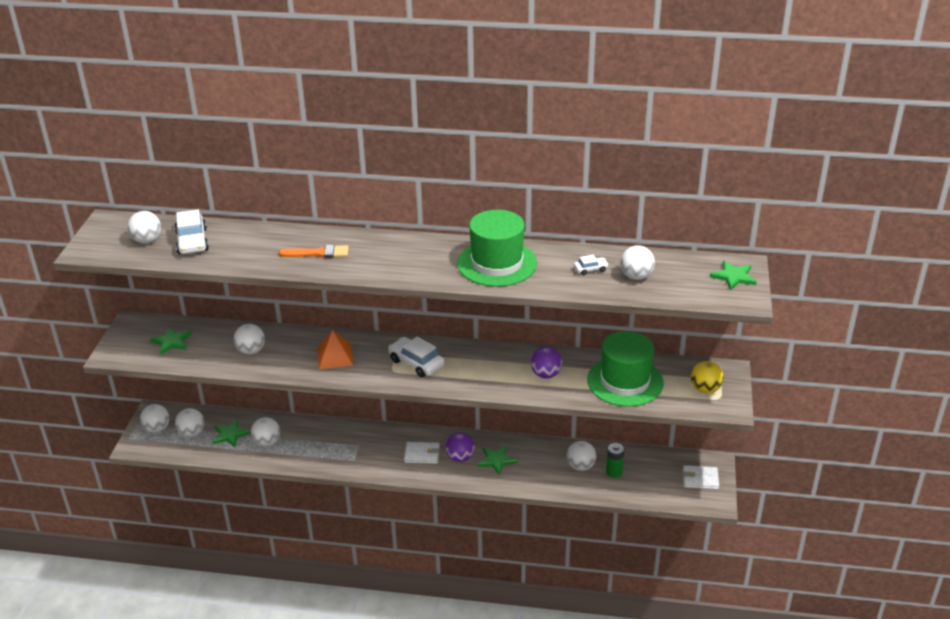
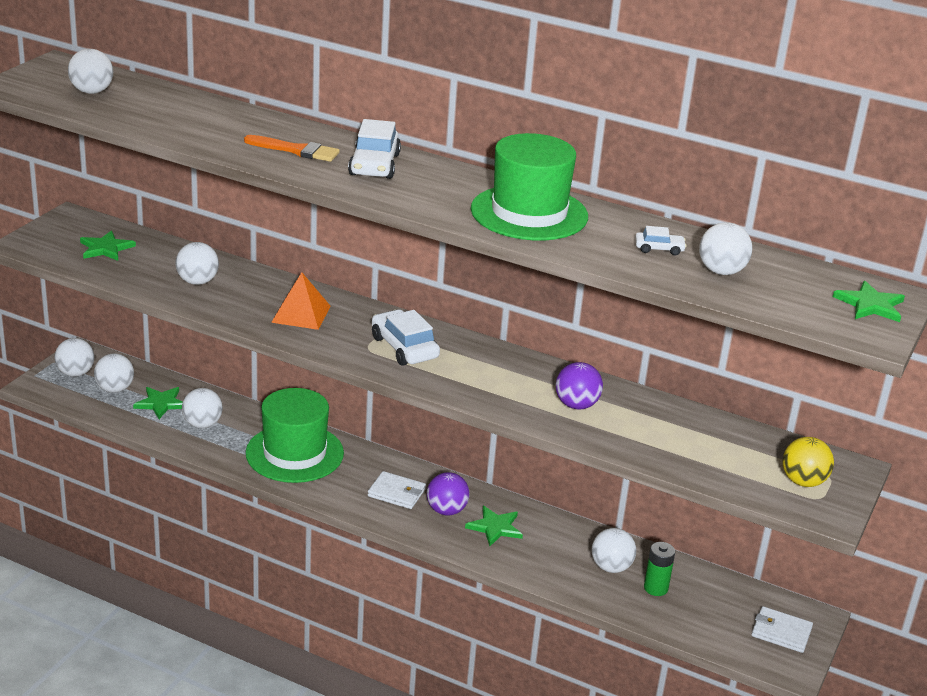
camera: 15 degrees right, 5 degrees down
(192, 241) = (146, 104): white car -> white car (374, 165)
(625, 381) = (687, 442): green hat -> green hat (294, 453)

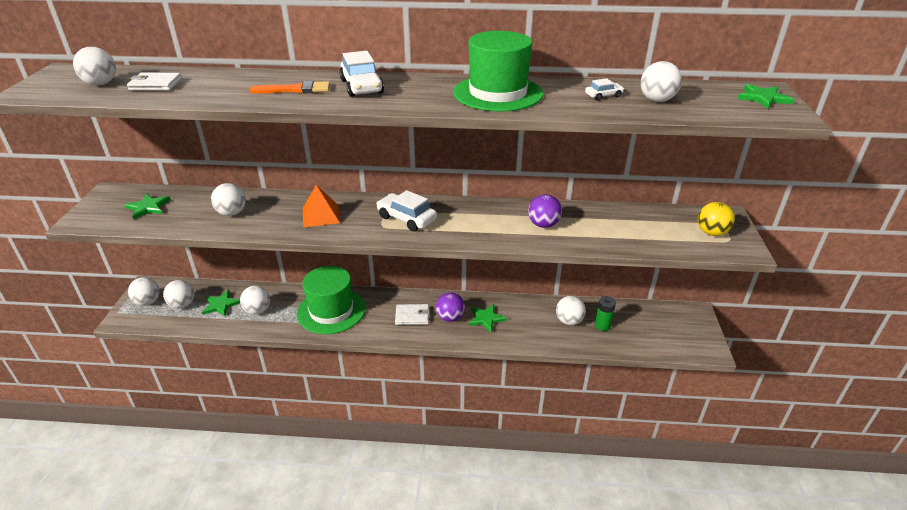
camera: 20 degrees left, 5 degrees up
(781, 632) = (687, 328): white wallet -> white wallet (155, 84)

